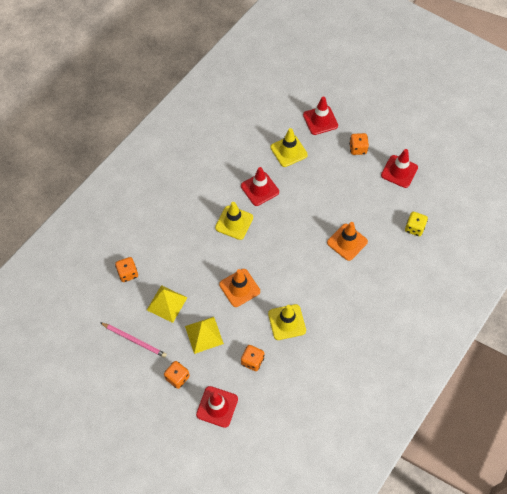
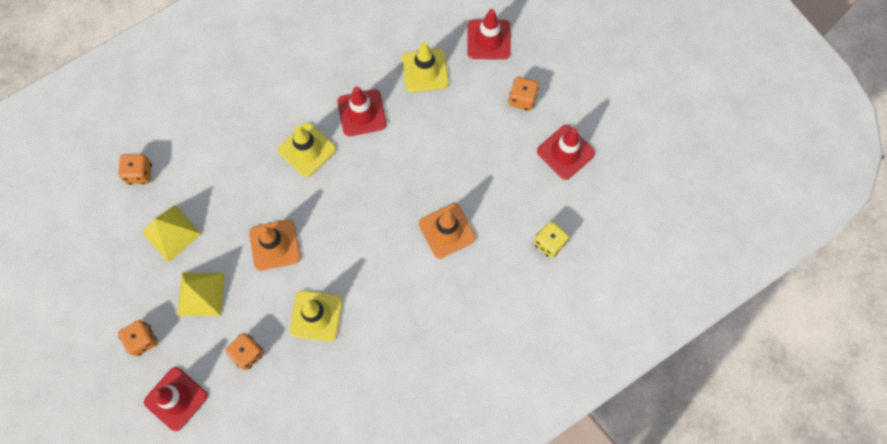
camera: 20 degrees right, 10 degrees up
(134, 340) = (110, 269): pink pencil -> none

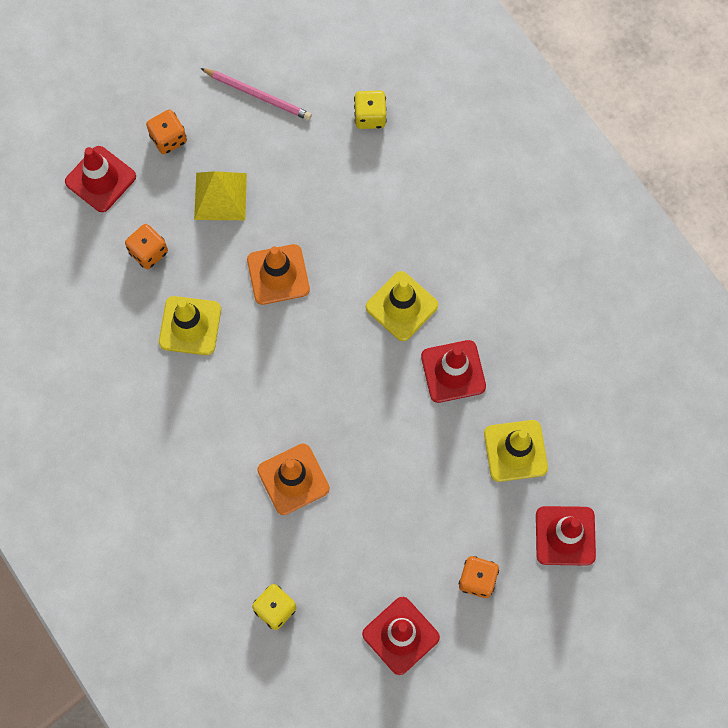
camera: 90 degrees right, 0 degrees up
(109, 264) = (258, 95): none -> pink pencil
(139, 173) = (370, 116): orange dice -> yellow dice
(171, 233) = (294, 158): yellow pyramid -> none

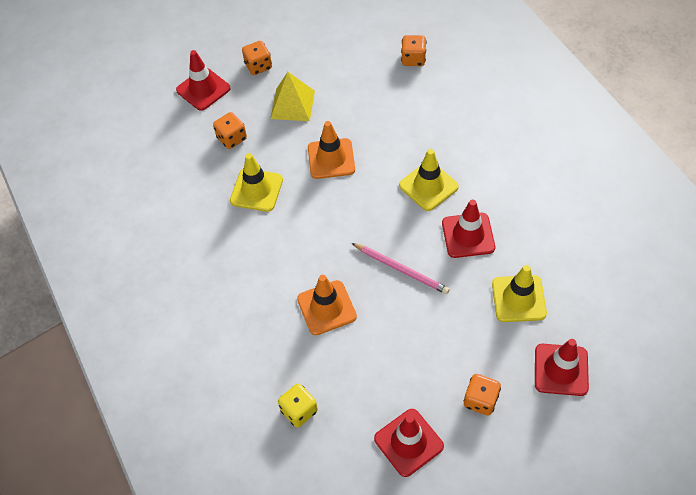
camera: 10 degrees right, 15 degrees down
(258, 95) = (329, 42): pink pencil -> pink pencil (401, 269)
(370, 116) = (413, 59): yellow dice -> orange dice

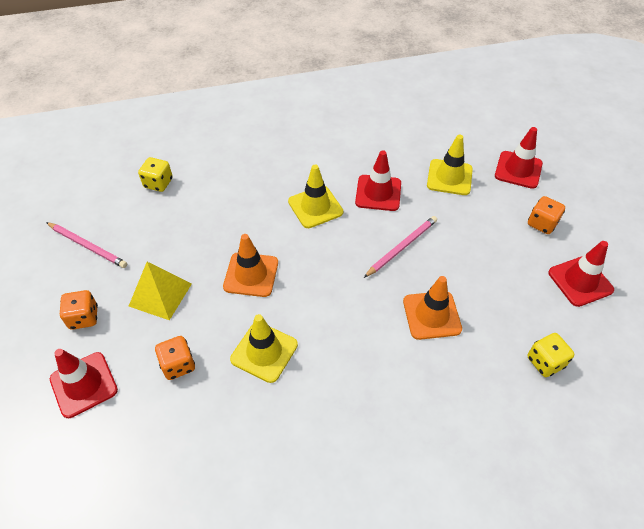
camera: 80 degrees left, 5 degrees down
(326, 40) = (88, 246): none -> pink pencil
(413, 59) = (158, 183): orange dice -> yellow dice

